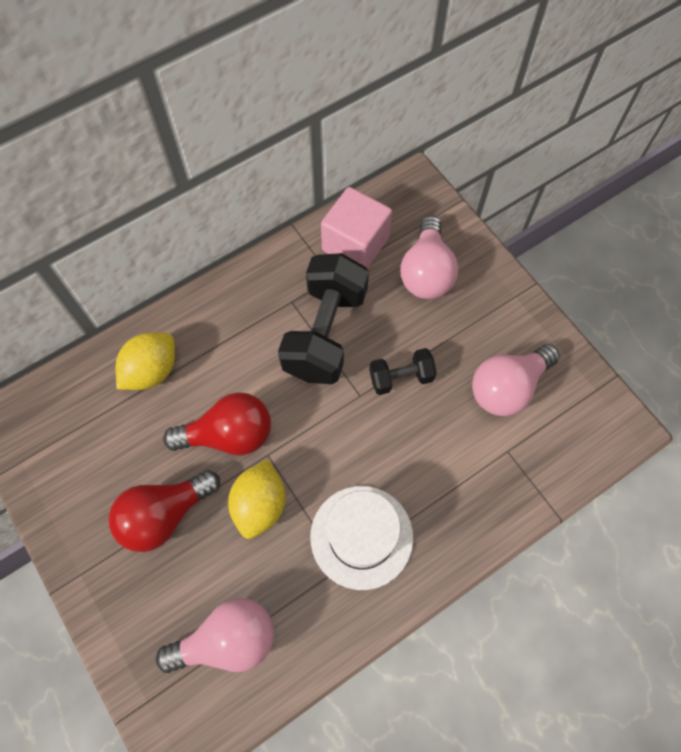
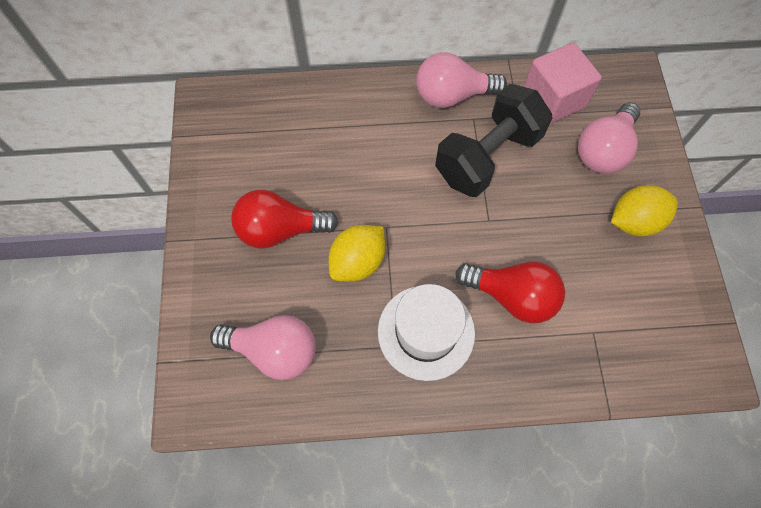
camera: 30 degrees right, 0 degrees up
(151, 371) = (332, 117): yellow lemon -> yellow lemon (634, 221)
(229, 435) = (364, 196): red light bulb -> red light bulb (512, 296)
(401, 378) = (532, 224): black dumbbell -> none
(507, 387) = (623, 280): pink light bulb -> pink light bulb (452, 95)

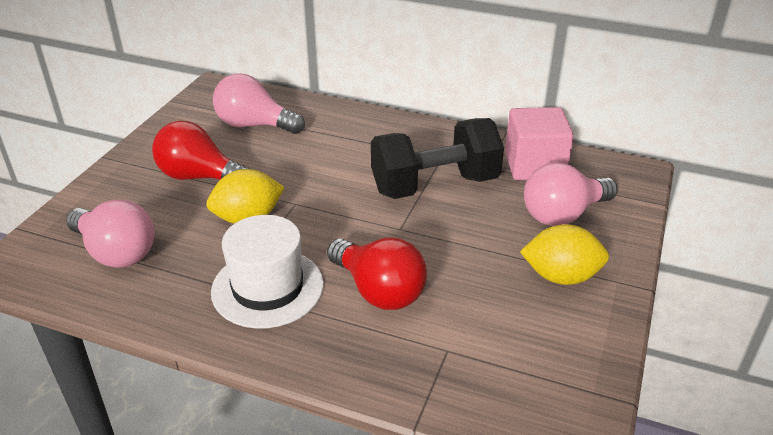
camera: 25 degrees right, 30 degrees down
(452, 95) = (433, 138): pink light bulb -> pink light bulb (254, 125)

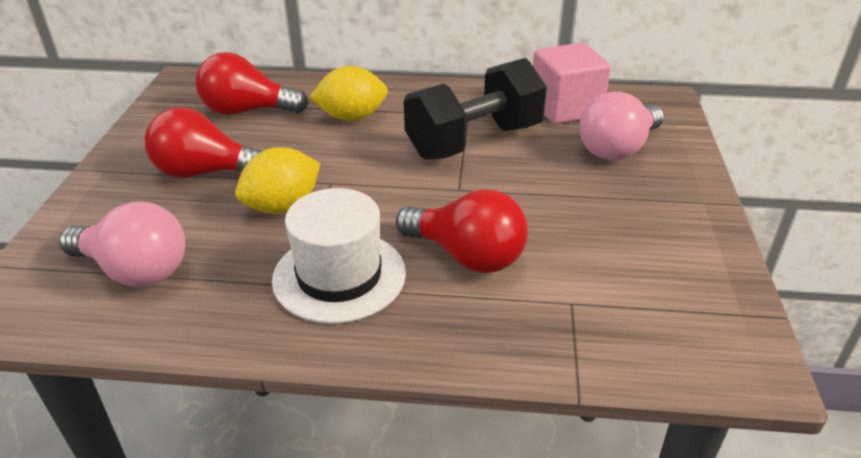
camera: 15 degrees left, 0 degrees up
(254, 125) = (247, 111): pink light bulb -> red light bulb
(561, 276) = (647, 207): yellow lemon -> yellow lemon (352, 117)

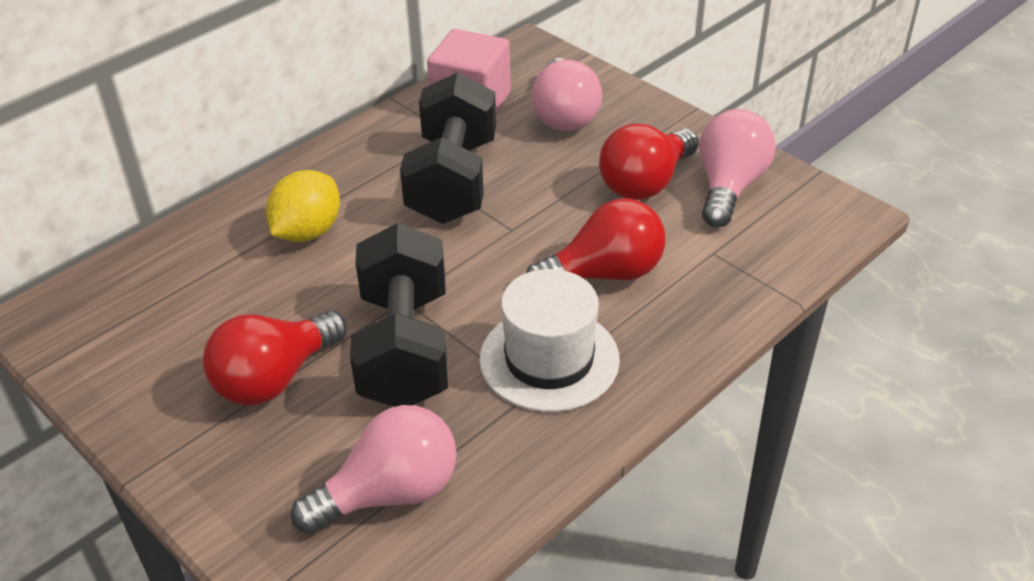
camera: 50 degrees left, 5 degrees up
(247, 111) = (189, 297): red light bulb -> red light bulb (645, 183)
(282, 206) = (404, 348): yellow lemon -> black dumbbell
(668, 270) = (729, 187): none -> pink light bulb

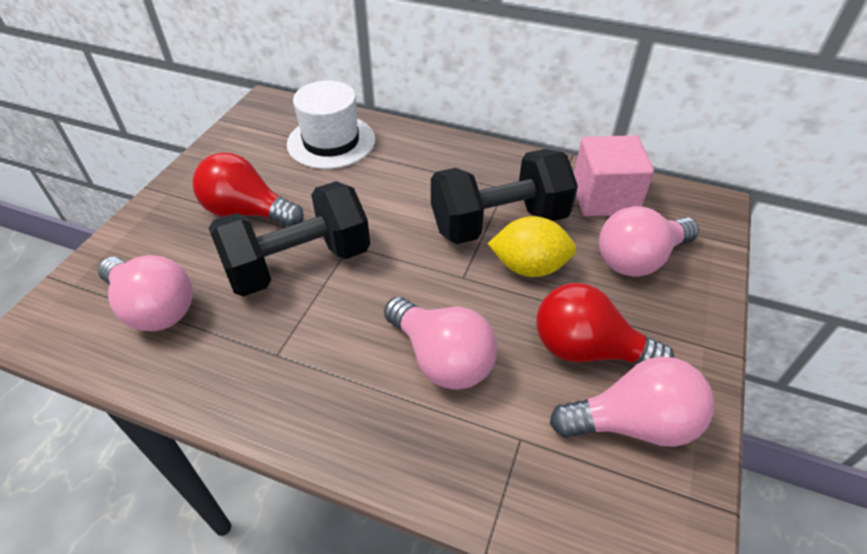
camera: 65 degrees right, 5 degrees up
(307, 232) = (395, 172): yellow lemon -> yellow lemon (529, 267)
(549, 359) = (319, 354): white hat -> white hat (331, 142)
(604, 274) = (441, 358): red light bulb -> pink light bulb

